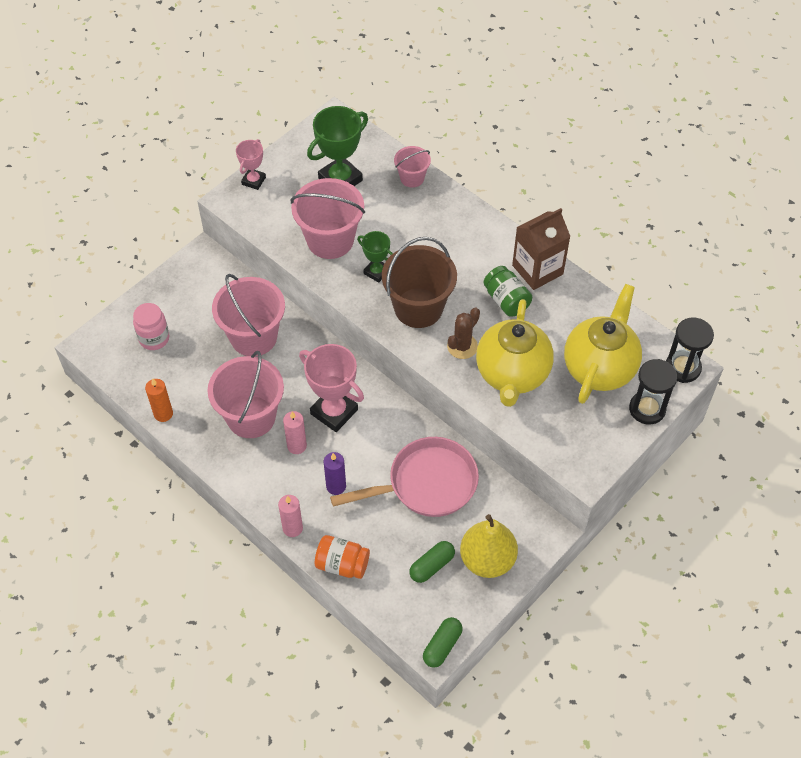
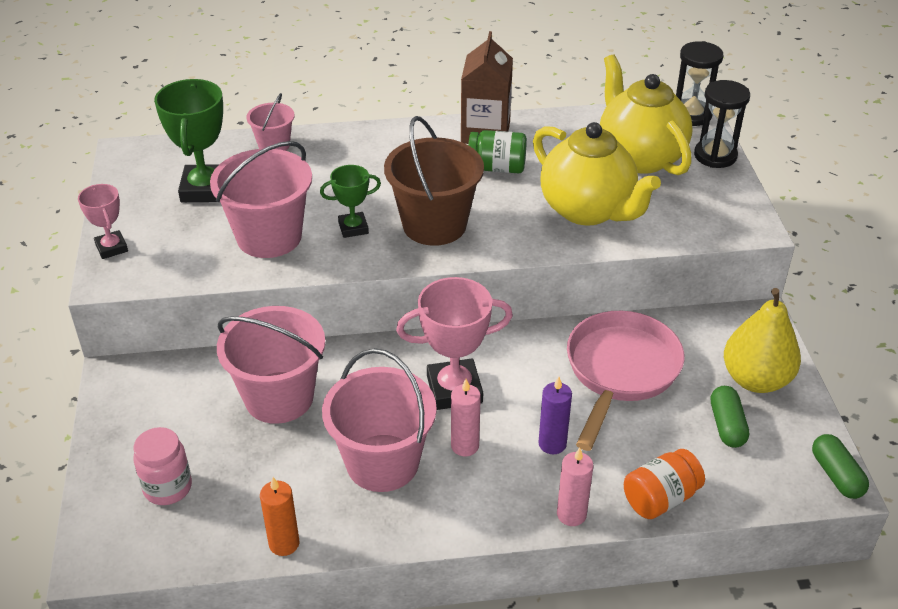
camera: 50 degrees left, 15 degrees down
(462, 346) = (516, 222): brown cactus -> none

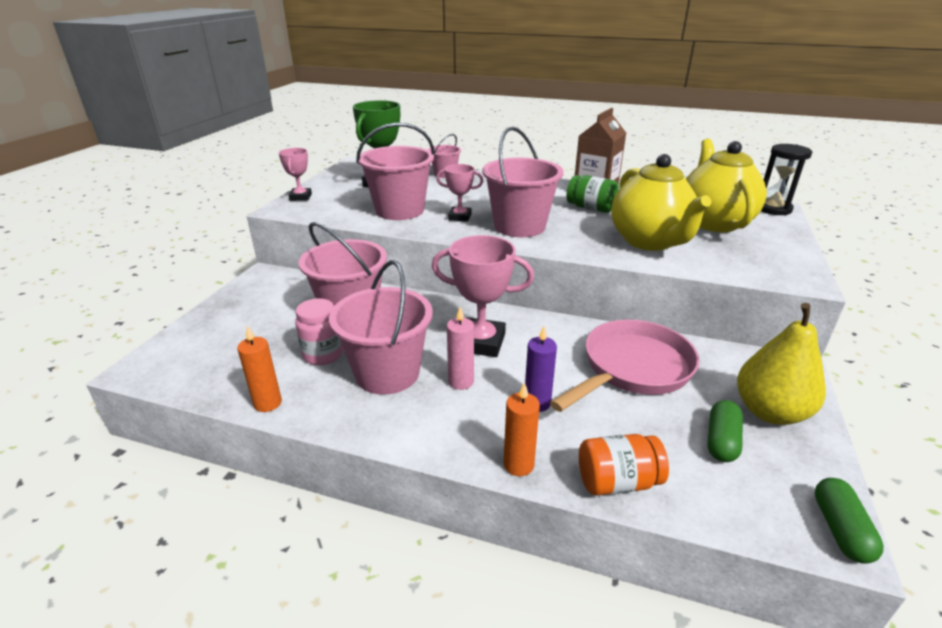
camera: 25 degrees right, 10 degrees down
(168, 488) = (229, 342): pink jar -> pink jar (323, 354)
(353, 228) = (460, 217): green trophy -> pink trophy
(434, 225) = (519, 226): brown bucket -> pink bucket
(571, 514) = (518, 465): pink candle -> orange candle
(715, 156) = (785, 233): black hourglass -> none

